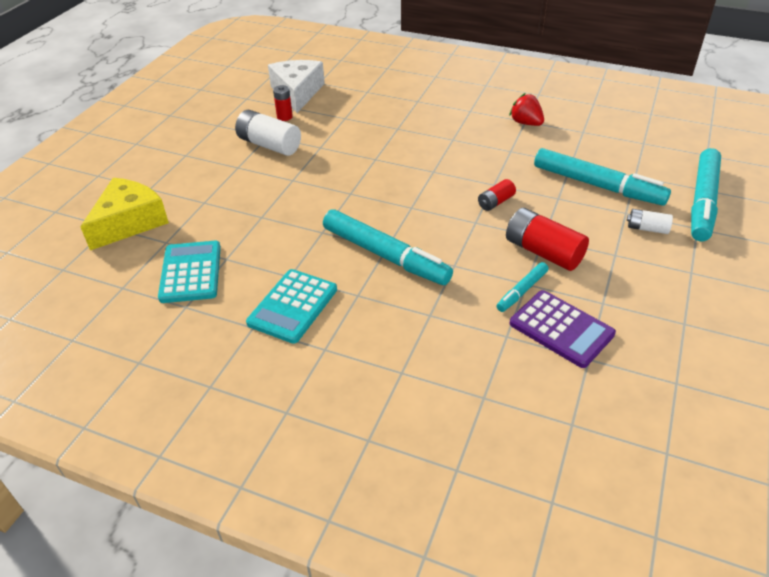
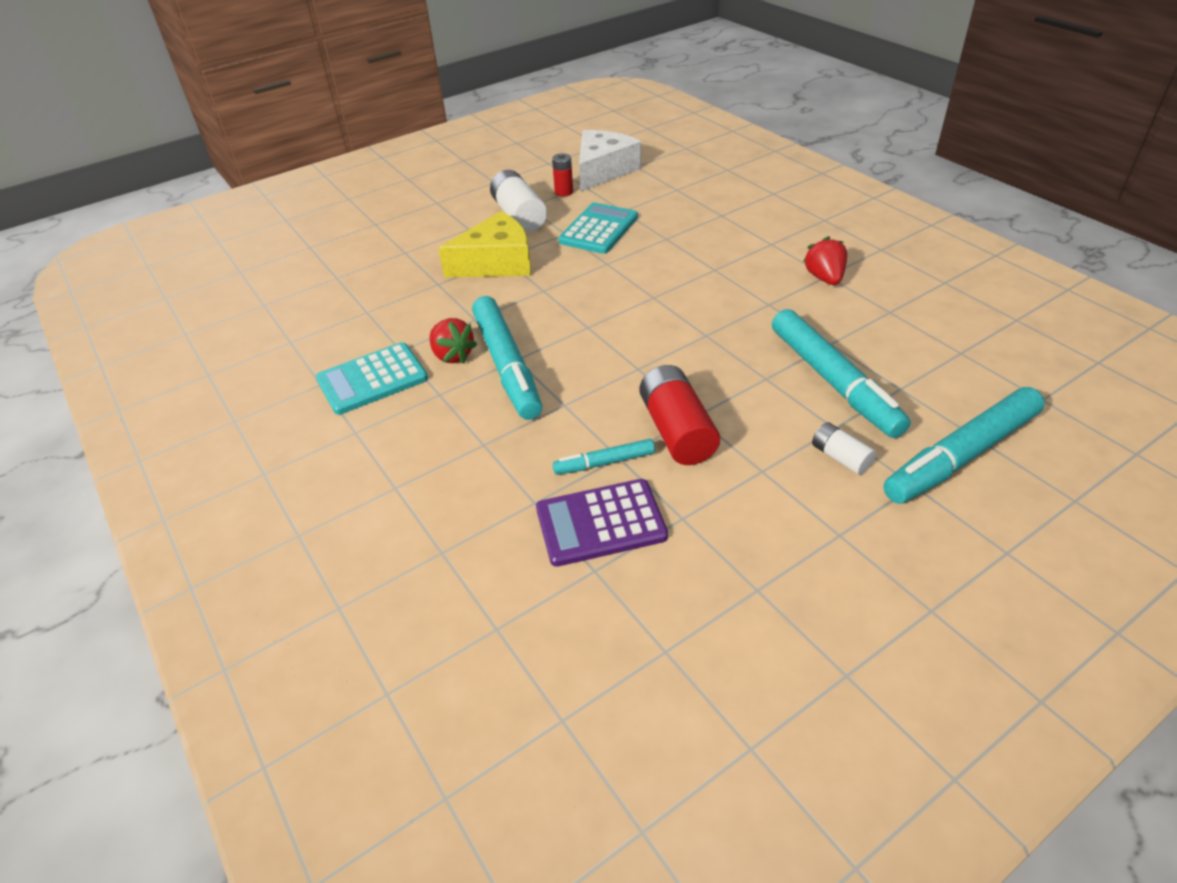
camera: 35 degrees right, 0 degrees up
(129, 222) = (328, 249): yellow cheese -> yellow cheese (497, 263)
(191, 272) = (326, 312): turquoise calculator -> turquoise calculator (598, 229)
(336, 264) = (452, 355): none -> red strawberry
(495, 202) = (685, 355): red battery -> none
(561, 329) = (600, 523): purple calculator -> purple calculator turned 90 degrees clockwise

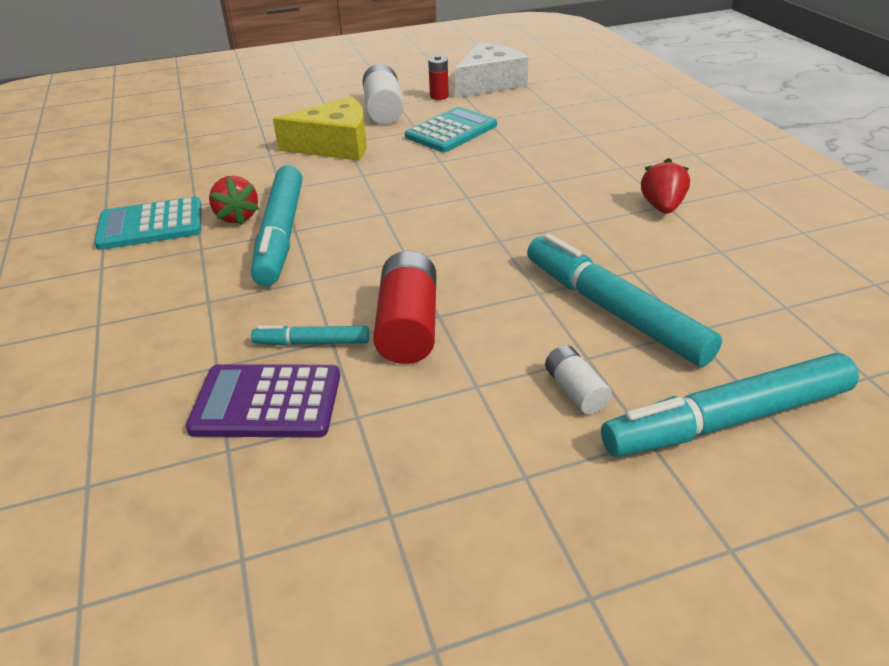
camera: 15 degrees right, 5 degrees down
(833, 382) = (613, 310): turquoise marker -> turquoise marker turned 150 degrees clockwise

